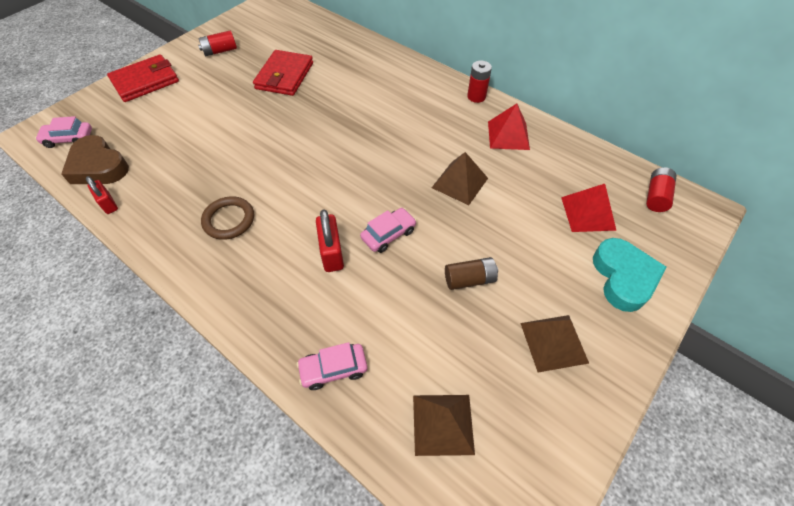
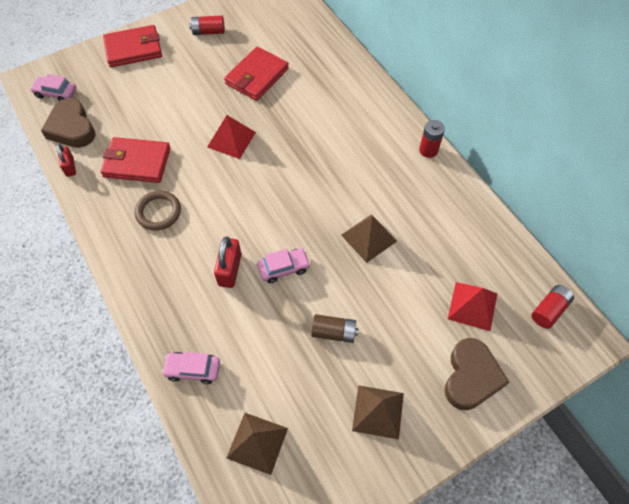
camera: 20 degrees right, 5 degrees up
(186, 180) = (137, 162): none -> red wallet
(508, 135) = (438, 202): red pyramid -> red pyramid (231, 139)
(623, 277) = (471, 377): turquoise heart -> brown heart

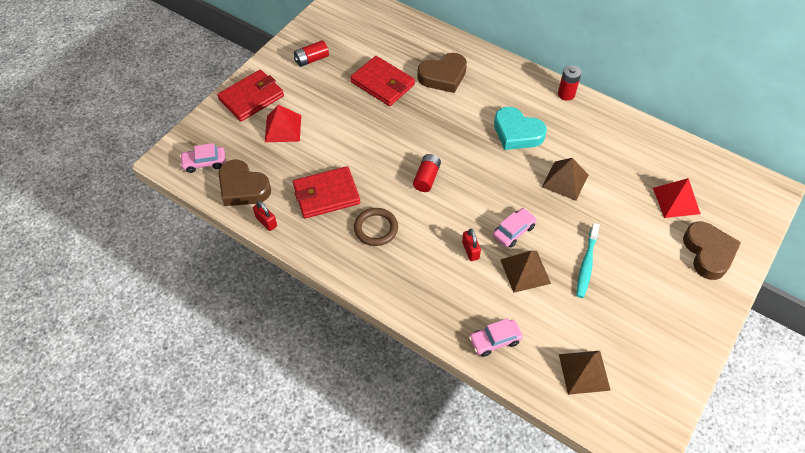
camera: 25 degrees left, 5 degrees down
(230, 270) = (470, 250): red padlock -> red padlock, size x0.67
(231, 139) = (397, 144): red pyramid -> red pyramid (283, 128)
(257, 76) = (382, 83): red wallet -> red wallet turned 60 degrees counterclockwise
(318, 89) = (443, 76): none -> brown heart
(334, 332) = (586, 264): brown battery -> turquoise toothbrush
(352, 171) = (517, 133): none -> turquoise heart
(378, 411) = (658, 308): brown pyramid -> brown pyramid (525, 271)
(549, 310) = (731, 181): red battery -> red battery (426, 178)

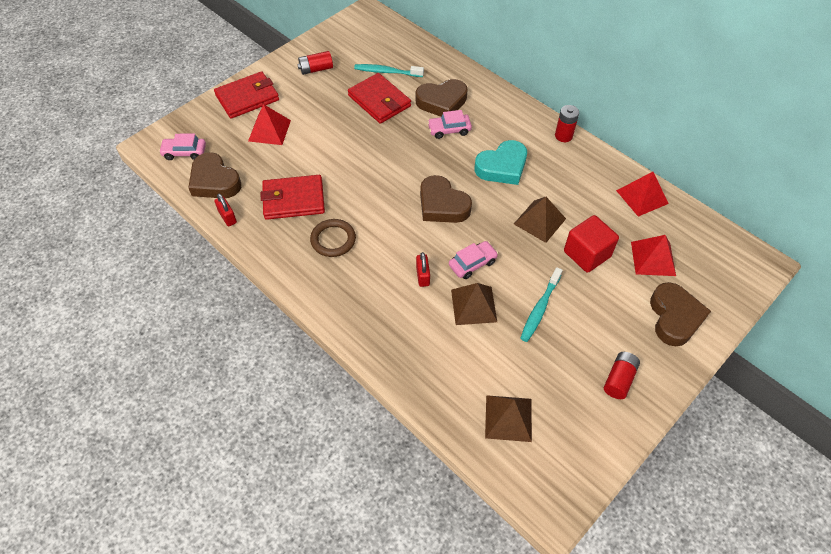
camera: 10 degrees right, 0 degrees up
(382, 53) = (387, 72): none -> turquoise toothbrush
(426, 178) = (398, 198): red battery -> red battery (619, 379)
(470, 178) = (442, 205): none -> brown heart
(494, 340) = (423, 370): pink car -> pink car (449, 130)
(517, 133) = (502, 167): turquoise heart -> turquoise heart turned 75 degrees counterclockwise
(616, 206) = (587, 254): none -> red cube
(652, 143) = (642, 197): none -> red pyramid

